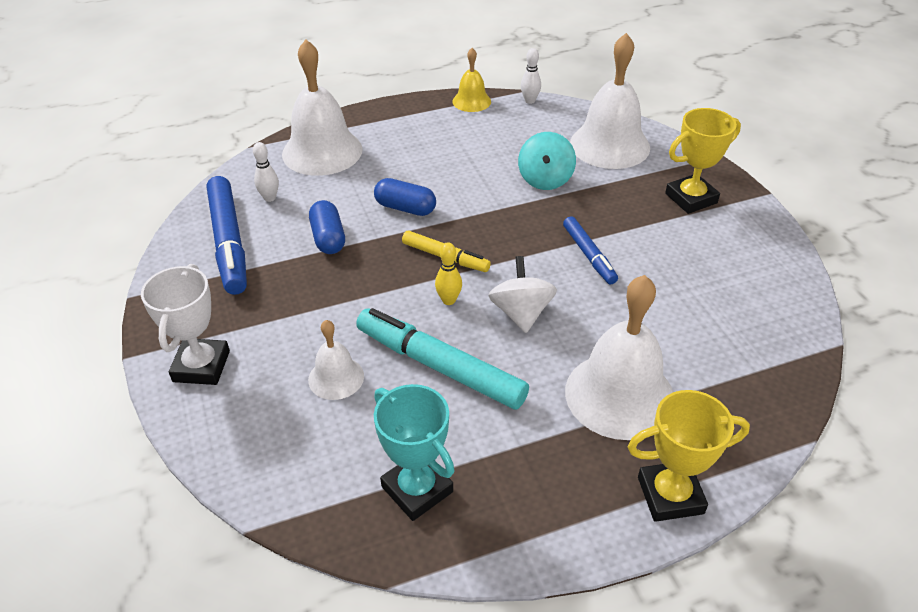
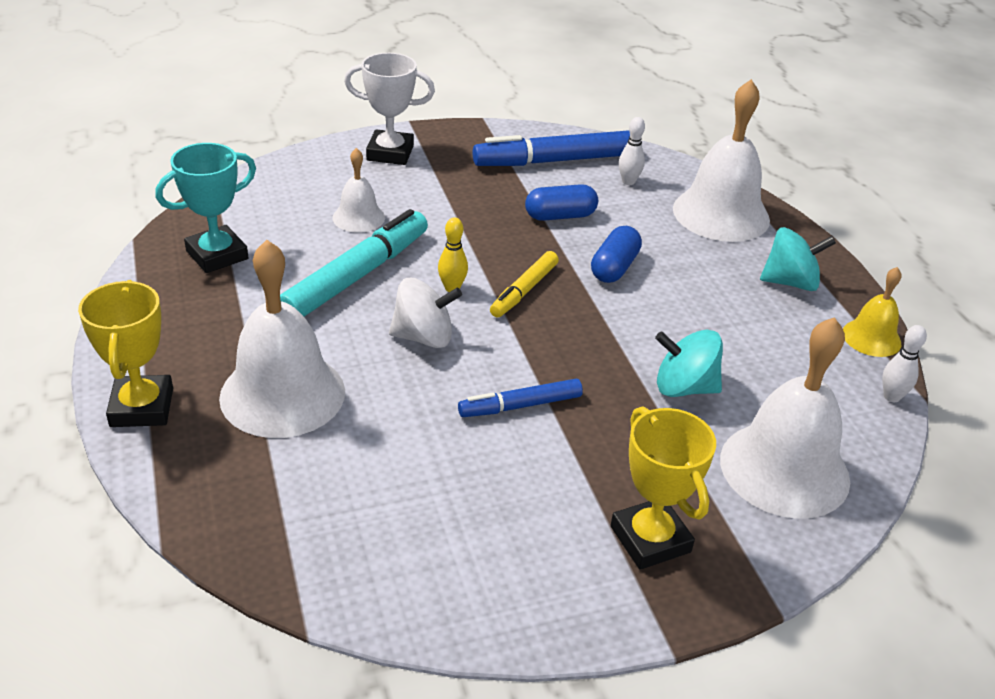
camera: 90 degrees right, 5 degrees down
(413, 127) = (790, 282): none -> turquoise spinning top

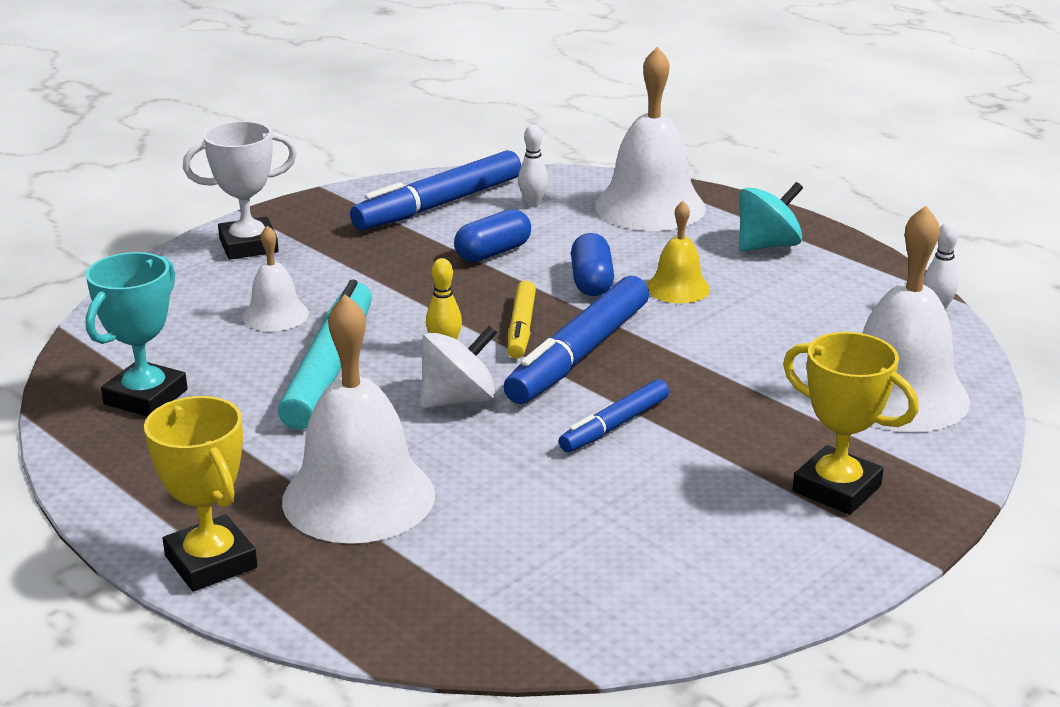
camera: 25 degrees left, 10 degrees down
(547, 330) = (579, 354): none -> blue marker
(684, 387) = (753, 360): turquoise spinning top -> none
(871, 338) = (878, 268): yellow bell -> yellow bell (678, 288)

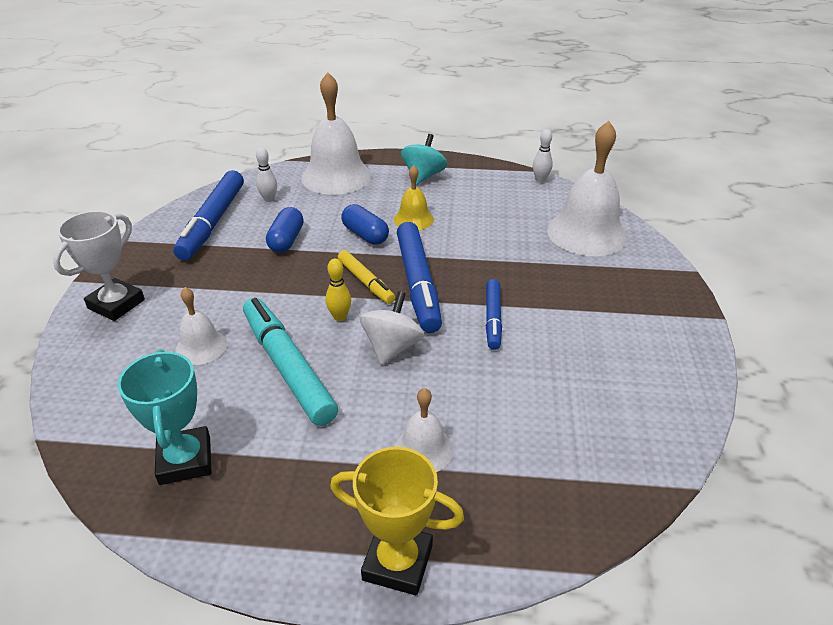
camera: 40 degrees left, 10 degrees up
(358, 497) = (423, 449): white bell -> white bell, size x0.52
(836, 488) = (633, 299): yellow trophy -> none

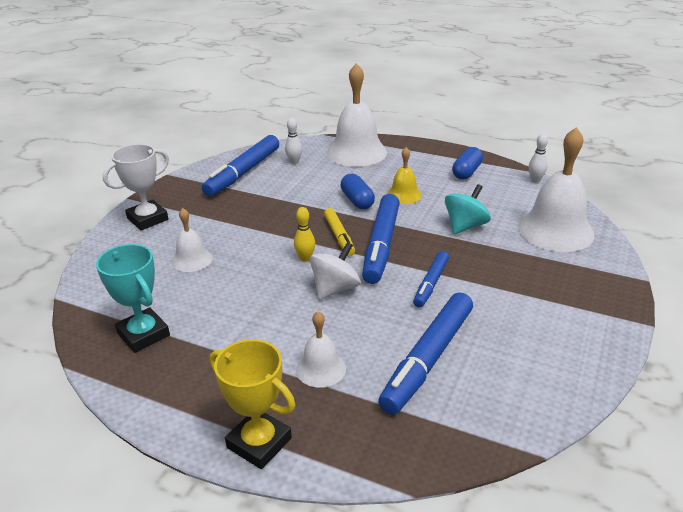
camera: 20 degrees right, 5 degrees down
(185, 460) = (143, 334): turquoise trophy -> turquoise trophy turned 45 degrees counterclockwise
(286, 240) = (292, 194): blue capsule -> blue capsule (466, 172)
(288, 367) = (247, 287): turquoise marker -> none
(423, 176) = (430, 162): turquoise spinning top -> turquoise spinning top (465, 226)
(532, 408) = (428, 359): none -> blue marker

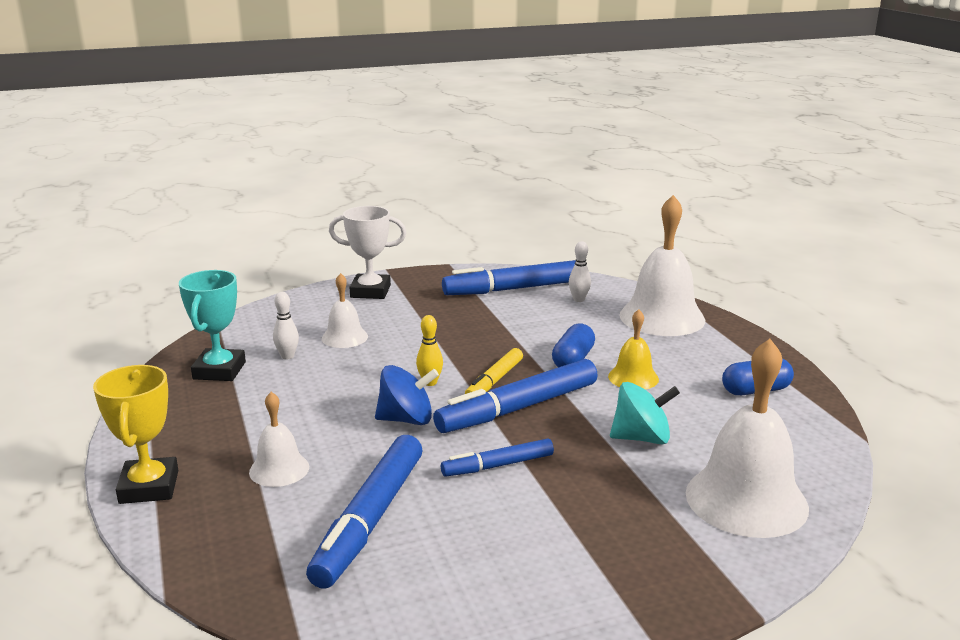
camera: 45 degrees right, 10 degrees down
(335, 289) = (406, 419): white spinning top -> blue spinning top
(428, 359) = (370, 520): blue marker -> blue marker turned 60 degrees counterclockwise
(535, 180) = (834, 439): white bowling pin -> white bowling pin (287, 356)

